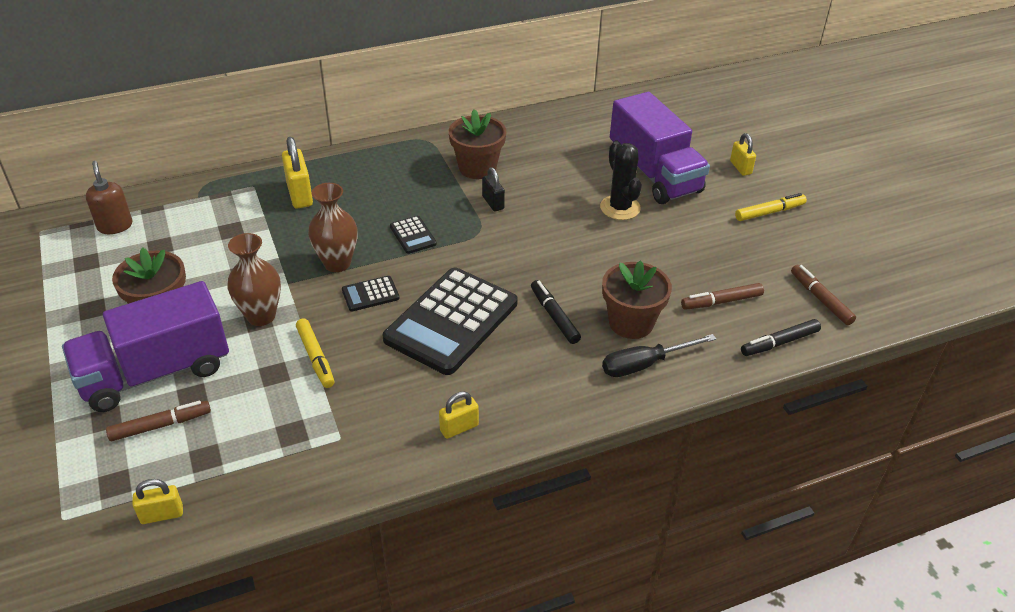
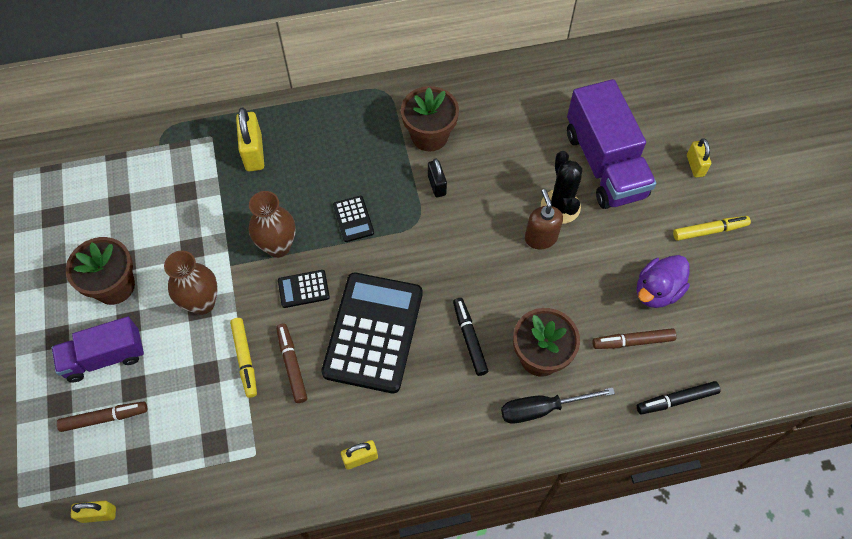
camera: 10 degrees right, 20 degrees up
(115, 226) = (81, 173): brown soap dispenser -> brown soap dispenser (540, 238)
(156, 372) = (105, 357): purple truck -> purple truck, size x0.63
(451, 321) = (373, 332): black calculator -> black calculator turned 150 degrees clockwise
(733, 261) = (657, 291): none -> purple duck
(820, 299) = (731, 351): brown marker -> brown marker (292, 365)

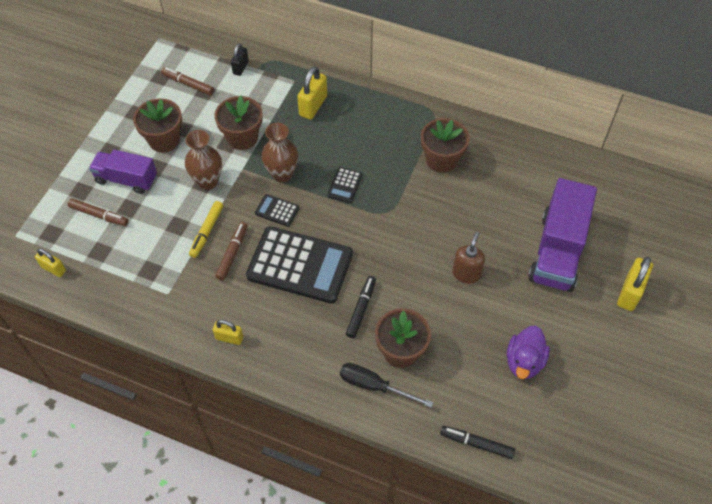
camera: 35 degrees right, 5 degrees down
(203, 231) = (242, 137): none -> brown flower pot
(373, 332) = (300, 265): black calculator -> black calculator turned 60 degrees clockwise
(436, 185) = (420, 195): black padlock -> black padlock (240, 67)
(560, 207) = (498, 261): black cactus -> none
(633, 341) = (477, 384): brown marker -> brown marker (188, 84)
(657, 291) = (524, 361): purple duck -> purple duck turned 60 degrees counterclockwise
(695, 165) = (630, 293): yellow padlock -> yellow padlock, size x1.60
(709, 231) = (602, 345): yellow marker -> none

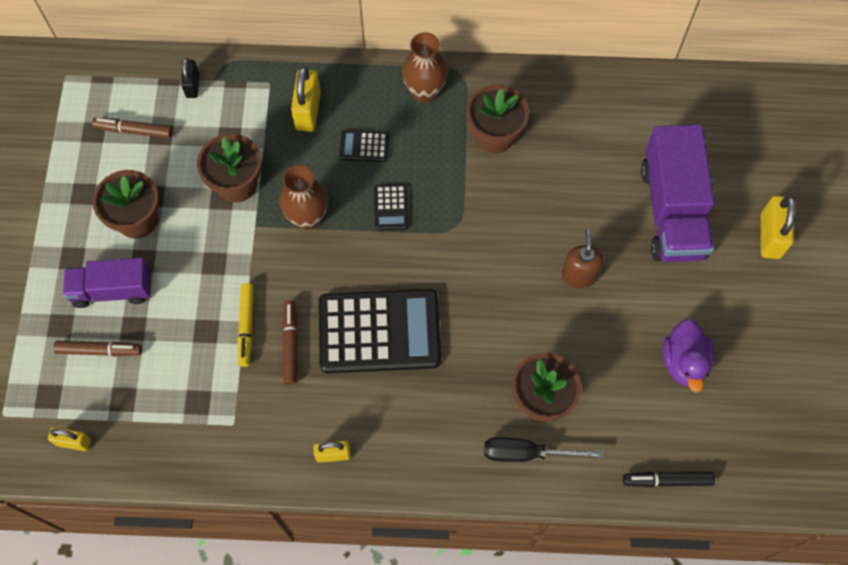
camera: 20 degrees left, 10 degrees up
(208, 181) = (218, 258): brown vase -> brown vase (424, 92)
(277, 211) = (322, 269): black calculator -> black calculator (364, 146)
(361, 309) = (474, 362): black marker -> none

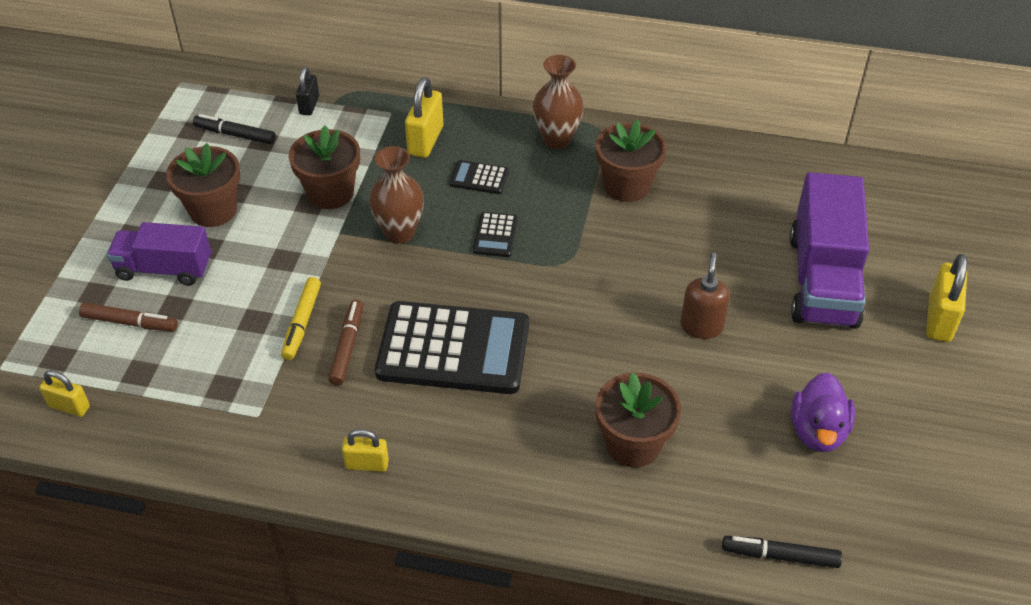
camera: 10 degrees right, 20 degrees down
(134, 130) = (235, 134): brown marker -> black marker
(527, 453) = (605, 498): black screwdriver -> none

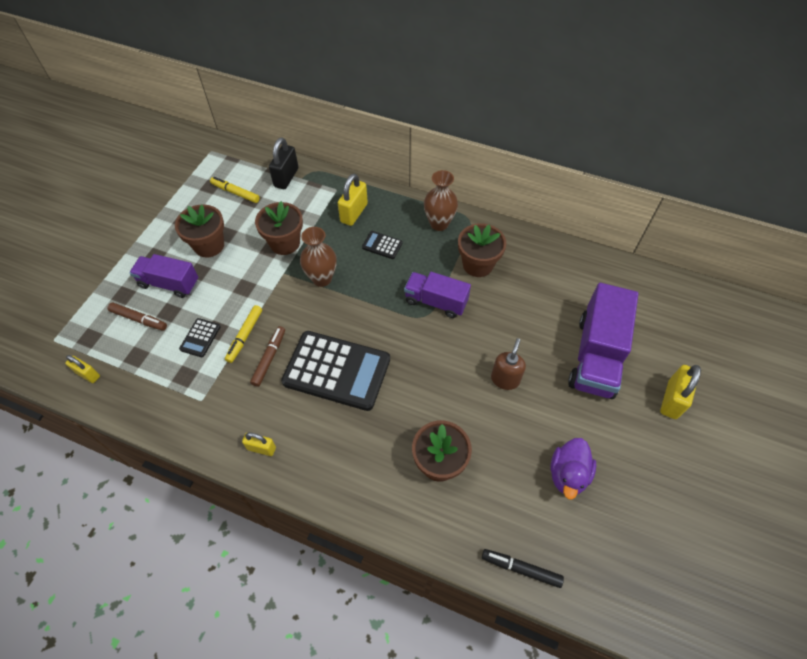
camera: 10 degrees right, 10 degrees up
(235, 134) = (235, 193): black marker -> yellow marker
(309, 105) = (286, 177): black padlock -> black padlock, size x1.60
(495, 235) = (383, 289): black calculator -> black calculator (200, 338)
(577, 241) = (436, 301): none -> purple truck

